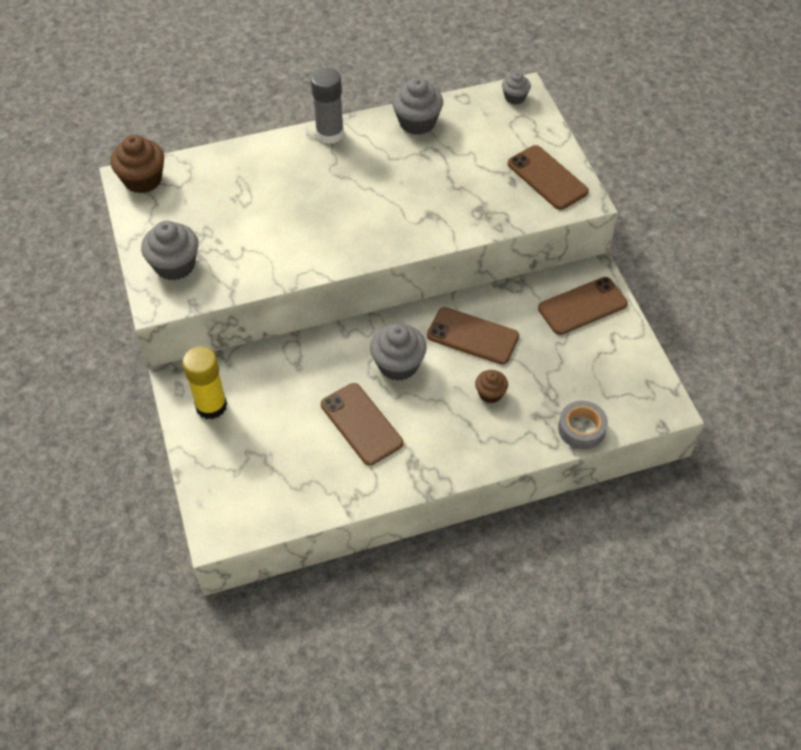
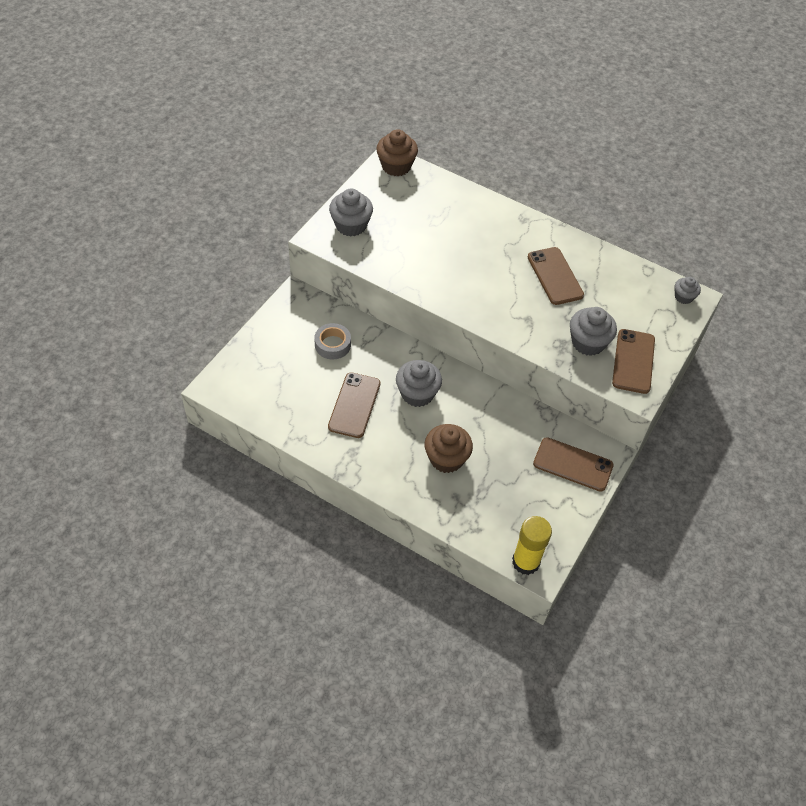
camera: 45 degrees right, 0 degrees up
(211, 406) = (293, 323): yellow glue stick -> yellow glue stick (525, 562)
(330, 134) = (534, 225): grey glue stick -> none
(417, 122) = (597, 261): grey cupcake -> grey cupcake (588, 342)
(472, 336) = (481, 418): brown phone -> brown phone (555, 276)
(490, 393) = (446, 458): brown cupcake -> brown cupcake, size x1.73
(581, 429) = (471, 529): grey tape -> grey tape (332, 345)

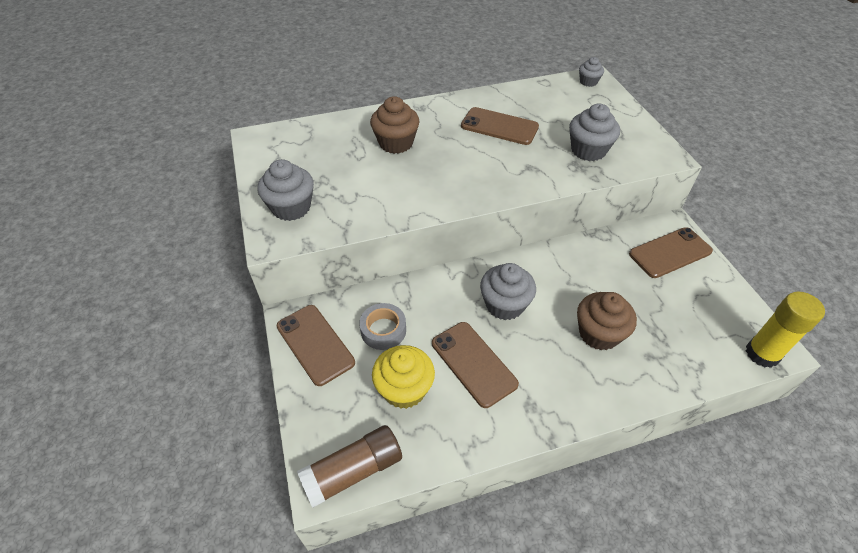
camera: 45 degrees left, 5 degrees down
(232, 395) = (353, 471): none -> brown glue stick
(303, 383) = (404, 389): none -> yellow cupcake
(396, 166) = (268, 138): brown cupcake -> brown cupcake (396, 143)
(633, 361) = (630, 139): brown phone -> brown phone (315, 344)

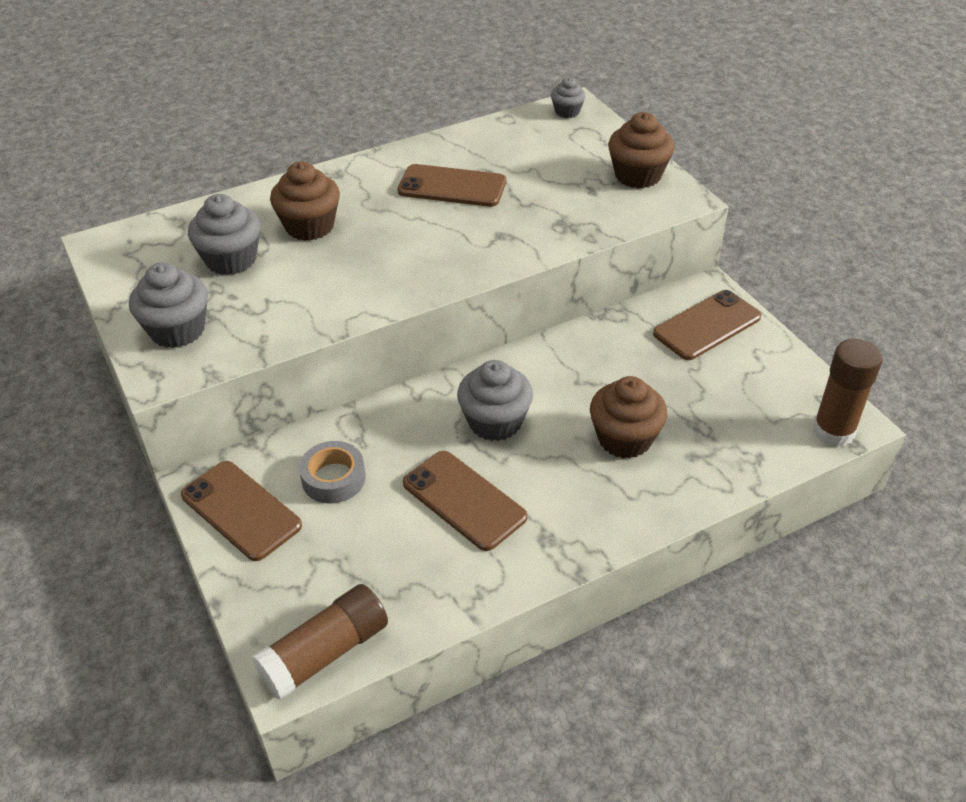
camera: 10 degrees left, 5 degrees down
(404, 389) = (375, 546): yellow cupcake -> none
(588, 150) = (577, 203): grey cupcake -> grey cupcake (231, 259)
(635, 135) = (637, 175): none -> brown cupcake
(762, 354) = (833, 431): yellow glue stick -> brown glue stick

